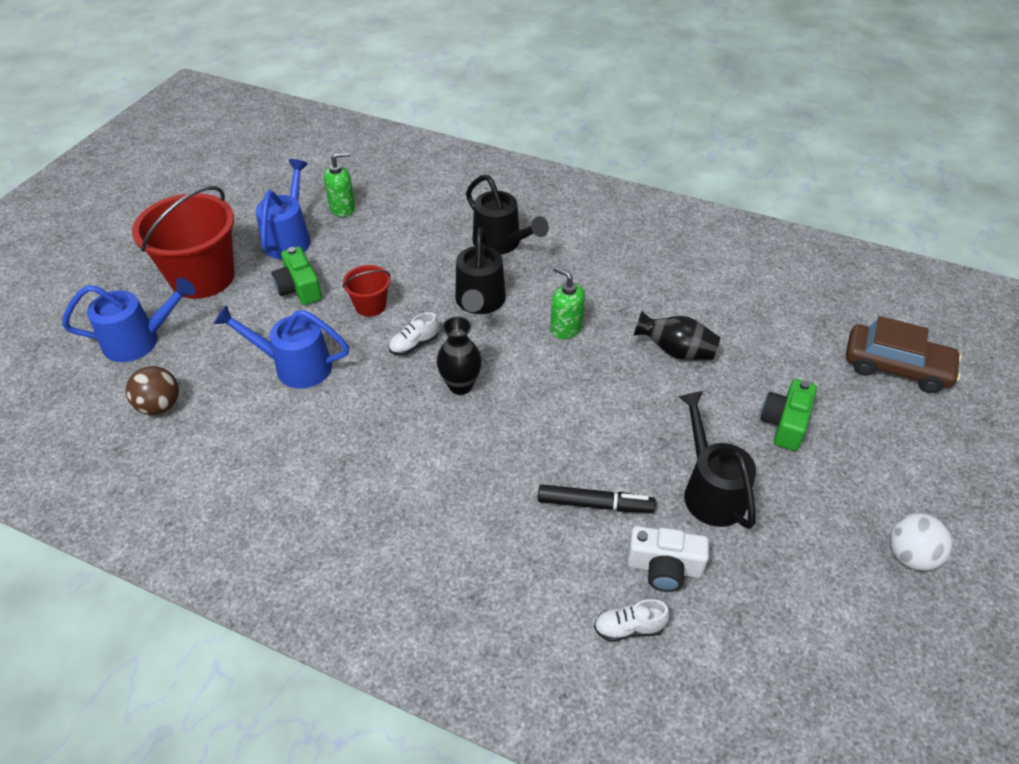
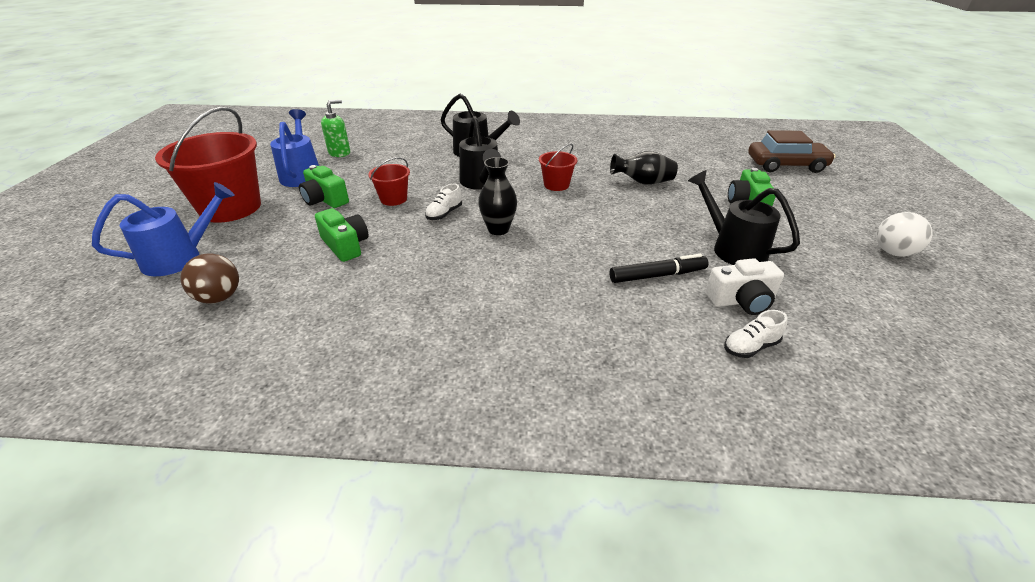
camera: 20 degrees left, 10 degrees down
(295, 366) = (345, 245): blue watering can -> green camera
(566, 328) = (556, 185): green soap dispenser -> red bucket

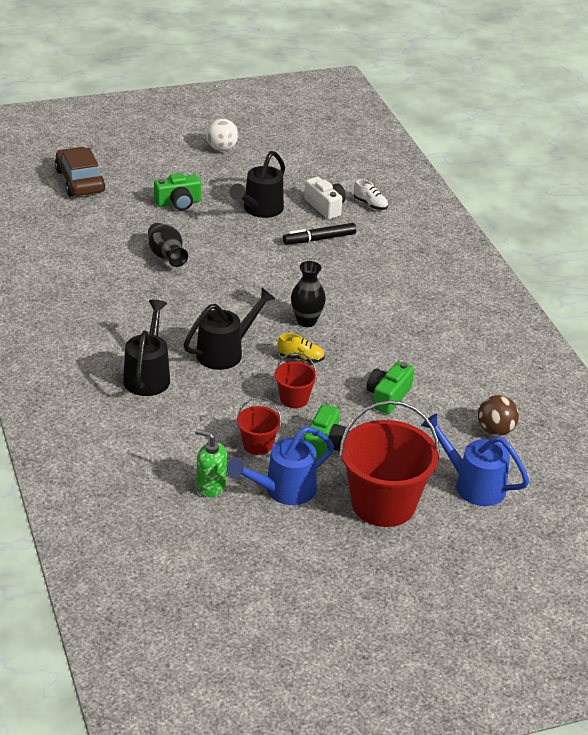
camera: 115 degrees left, 0 degrees up
(444, 214) = (300, 358): white shoe -> yellow shoe
(556, 185) = (201, 305): red bucket -> red bucket (257, 445)
(657, 275) = (319, 239): black marker -> black marker turned 75 degrees counterclockwise

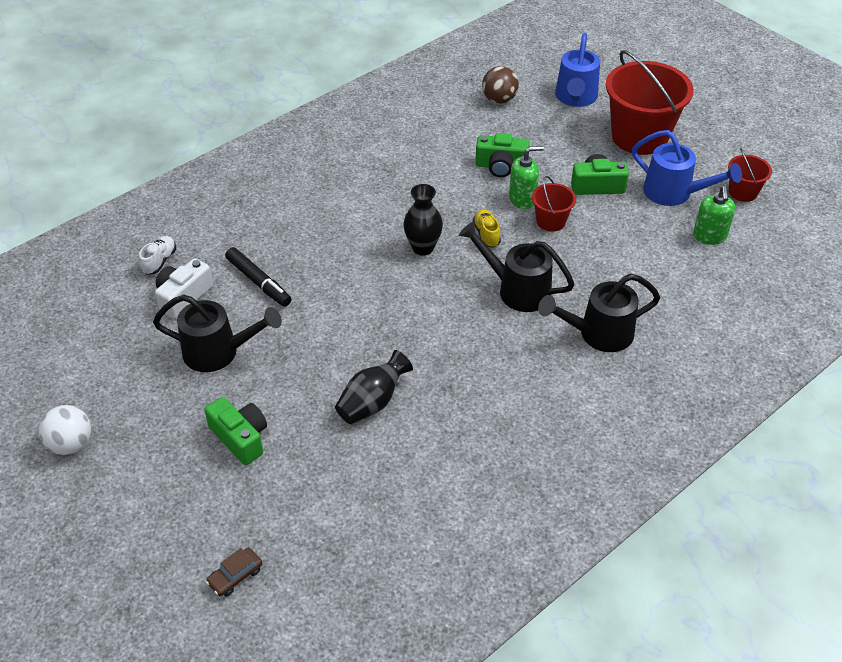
camera: 110 degrees left, 10 degrees up
(80, 181) = (235, 576): brown car -> brown car, size x0.46
(257, 445) = (632, 225): red bucket -> red bucket (743, 192)
(334, 393) = (522, 199): none -> green soap dispenser

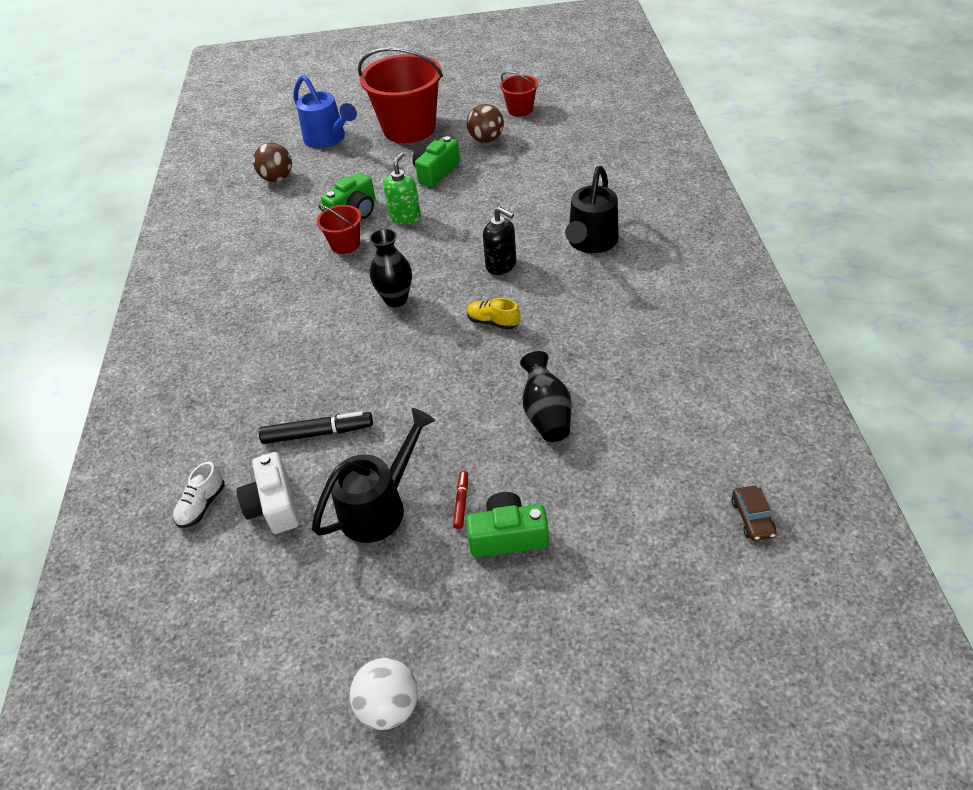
camera: 50 degrees left, 0 degrees up
(159, 261) = (202, 505): white shoe -> white shoe turned 120 degrees counterclockwise
(235, 576) = (680, 616): brown car -> brown car (752, 518)
(252, 395) = (461, 502): none -> red marker
(486, 234) = (422, 255): yellow shoe -> yellow shoe (493, 322)
(517, 289) = (501, 265): black watering can -> black soap dispenser
(551, 221) = (447, 213): red bucket -> red bucket (345, 244)
(674, 193) = (486, 140): blue watering can -> brown ball
(709, 236) = (547, 144): green soap dispenser -> none

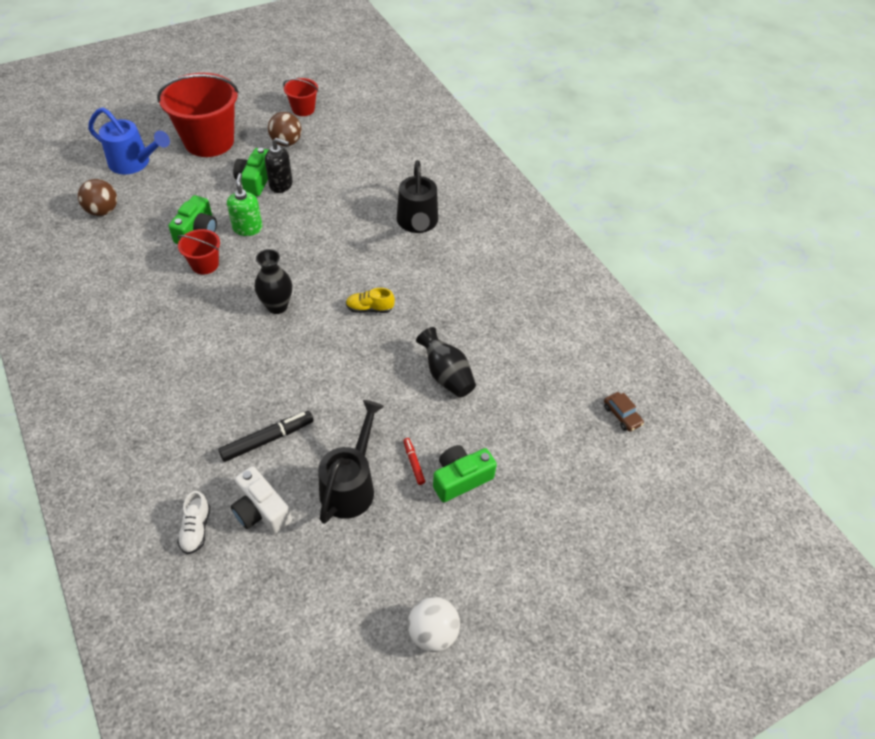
camera: 30 degrees left, 5 degrees up
(501, 265) = (353, 257): black soap dispenser -> black soap dispenser (281, 184)

